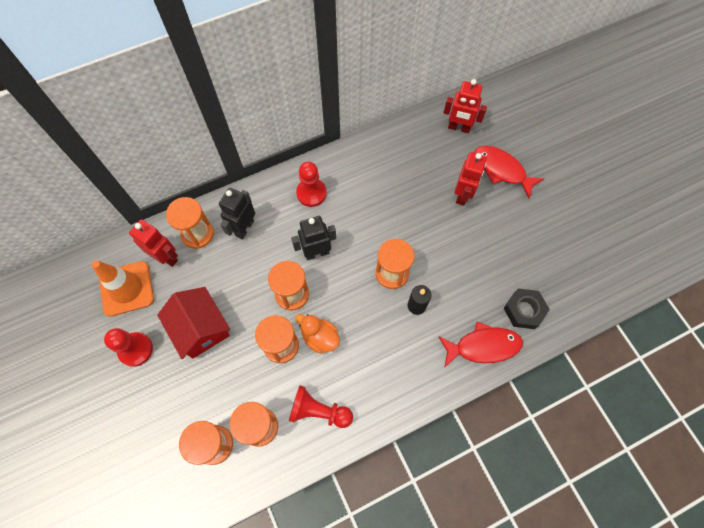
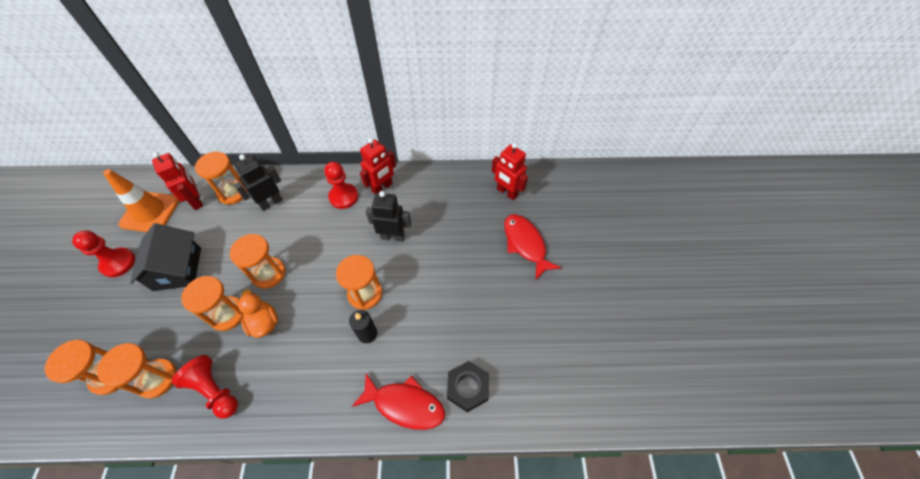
camera: 25 degrees right, 10 degrees down
(200, 328) = (177, 269): red house -> black house
(316, 253) = (313, 247): black robot -> black robot (393, 236)
(462, 195) = (474, 251): red robot -> red robot (382, 188)

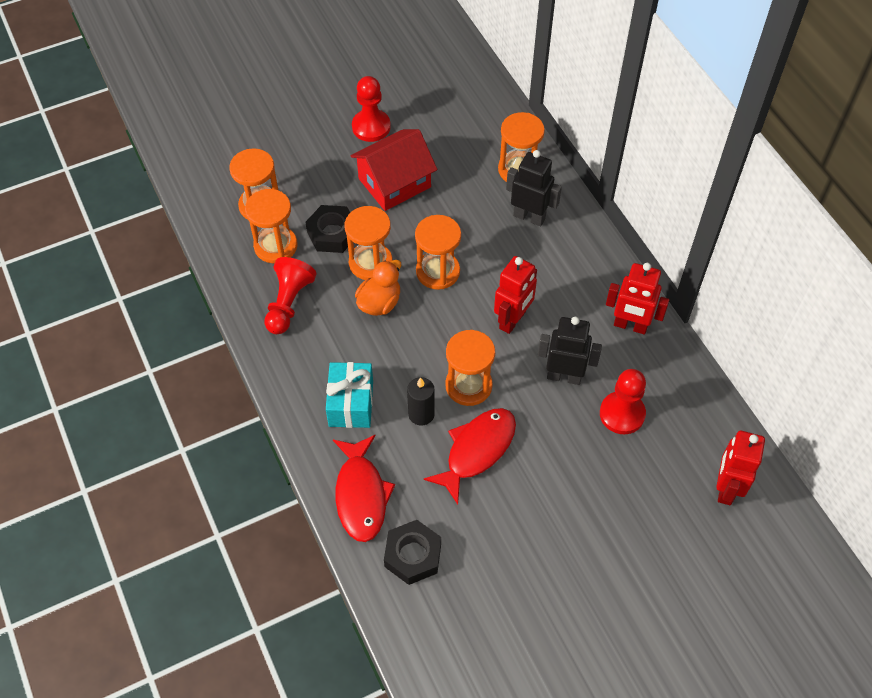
camera: 65 degrees right, 0 degrees up
(150, 212) = (444, 111): orange traffic cone -> none
(177, 269) = (394, 183): black house -> red house
(182, 330) = (332, 234): none -> black nut
(197, 200) = (485, 142): red robot -> red robot (513, 320)
(329, 379) = (351, 403): none -> turquoise gift
(343, 197) = (587, 289): red pawn -> red pawn (622, 414)
(393, 236) = (564, 376): black robot -> black robot turned 60 degrees counterclockwise
(525, 244) = (652, 547): red fish -> red fish (477, 450)

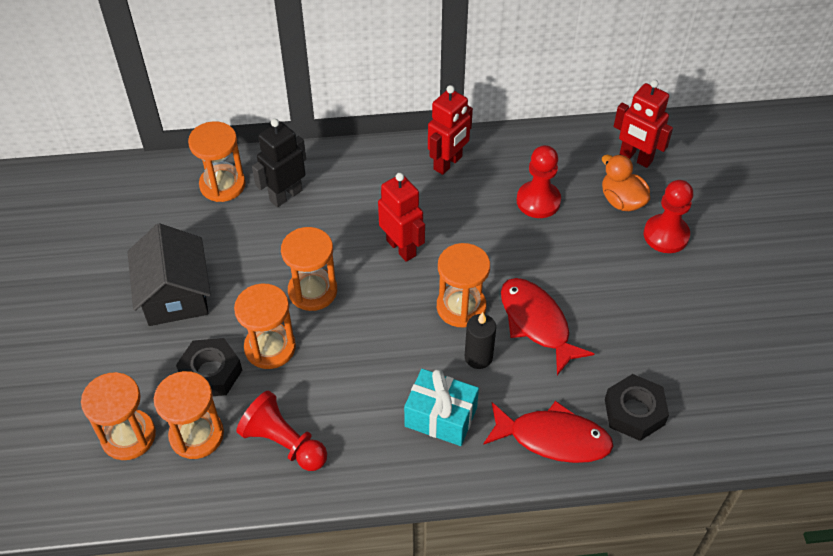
camera: 70 degrees left, 5 degrees down
(371, 127) = (83, 293): red pawn -> red pawn (666, 235)
(379, 303) = (326, 354): orange duck -> orange duck (621, 200)
(394, 183) = (175, 294): red house -> black house
(564, 376) = (481, 229): black robot -> none

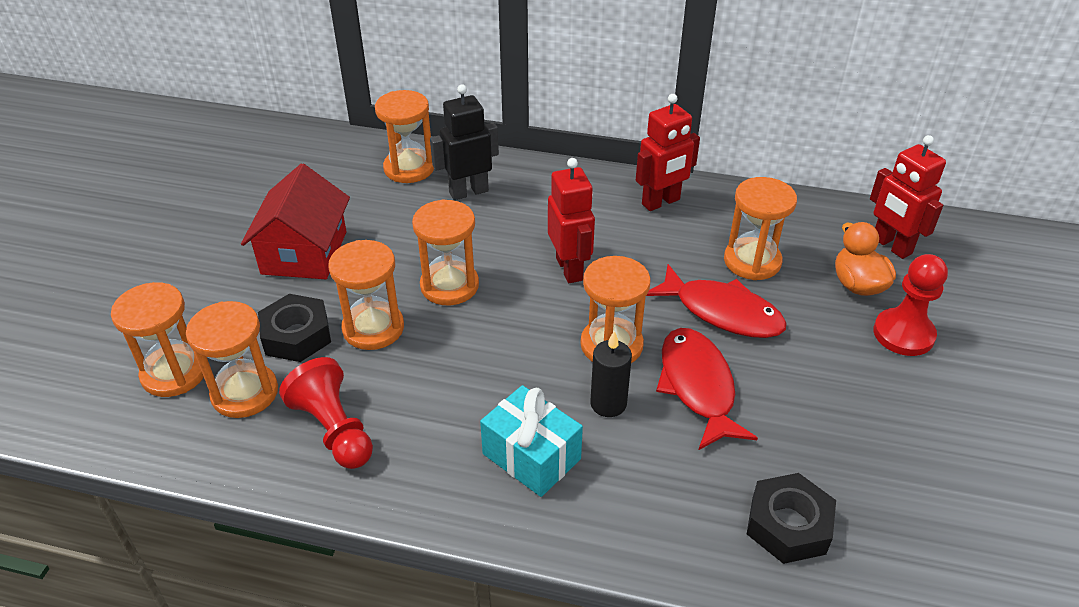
camera: 20 degrees right, 10 degrees down
(175, 294) = (304, 252): black house -> red house
(538, 201) = (752, 261): red pawn -> orange hourglass
(553, 438) = (664, 524): red fish -> red fish (722, 312)

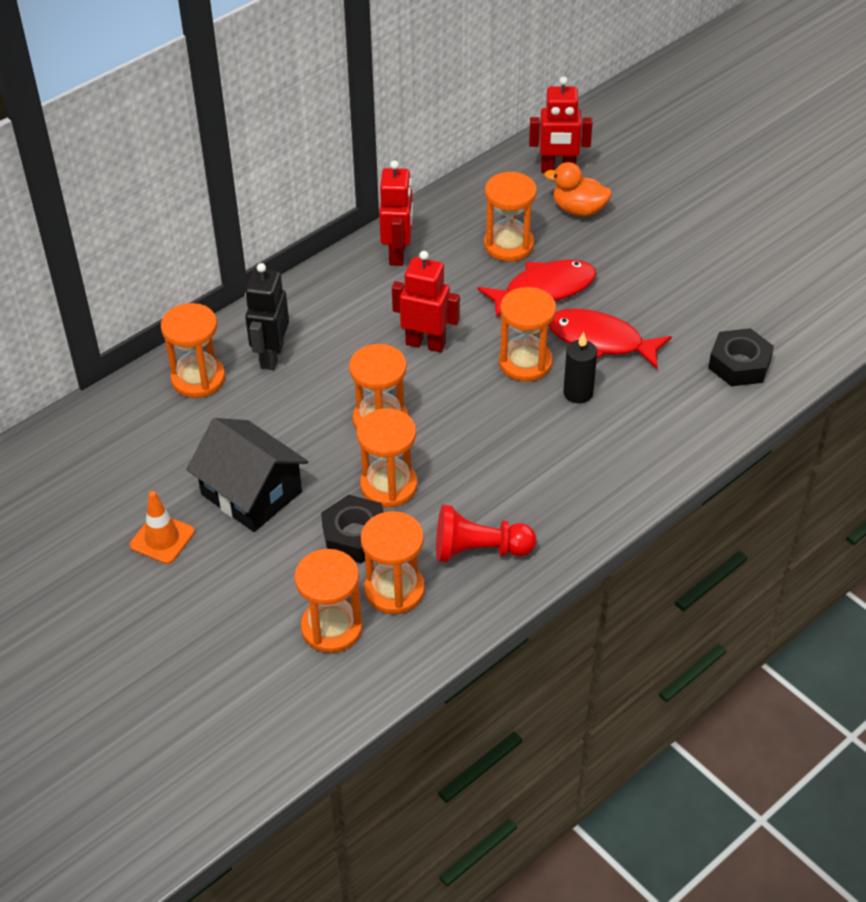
camera: 55 degrees left, 5 degrees up
(221, 230) = (162, 539): none -> orange traffic cone
(304, 252) = (251, 493): red house -> black house
(531, 456) = (592, 454): turquoise gift -> none
(903, 334) = (640, 219): red pawn -> none

